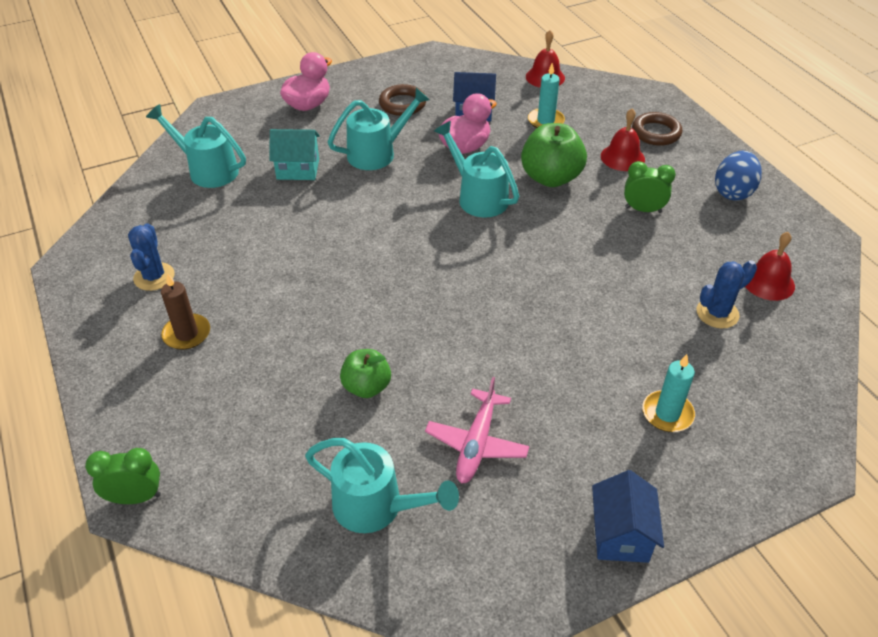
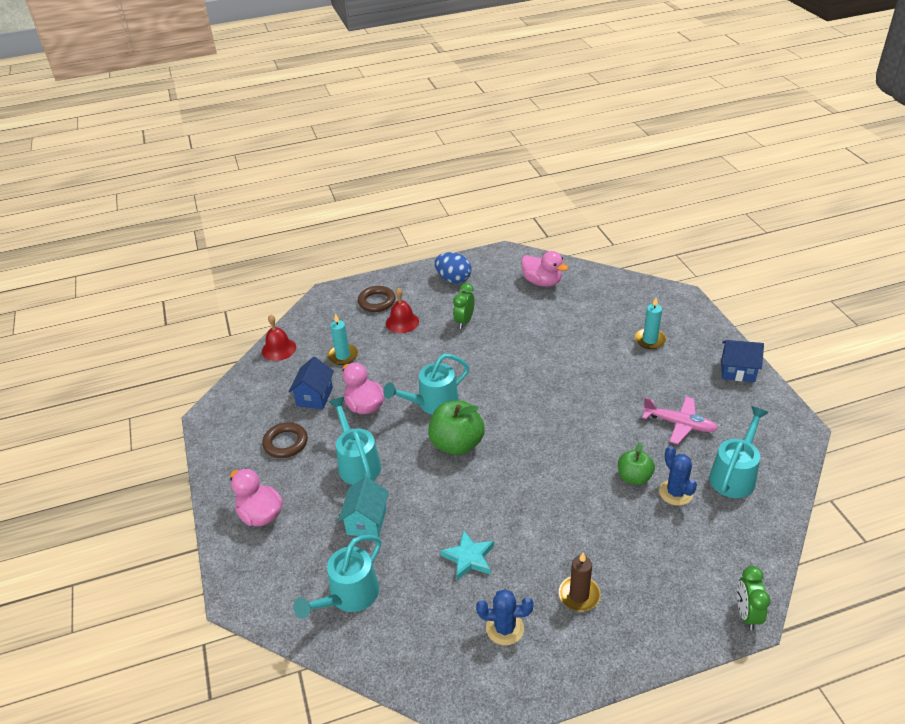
camera: 80 degrees left, 5 degrees down
(246, 244) = (469, 558): none -> turquoise star
(551, 178) = (418, 361): green apple -> green apple (457, 444)
(717, 313) = (568, 307): blue cactus -> blue cactus (675, 492)
(768, 282) = (542, 282): red bell -> pink duck

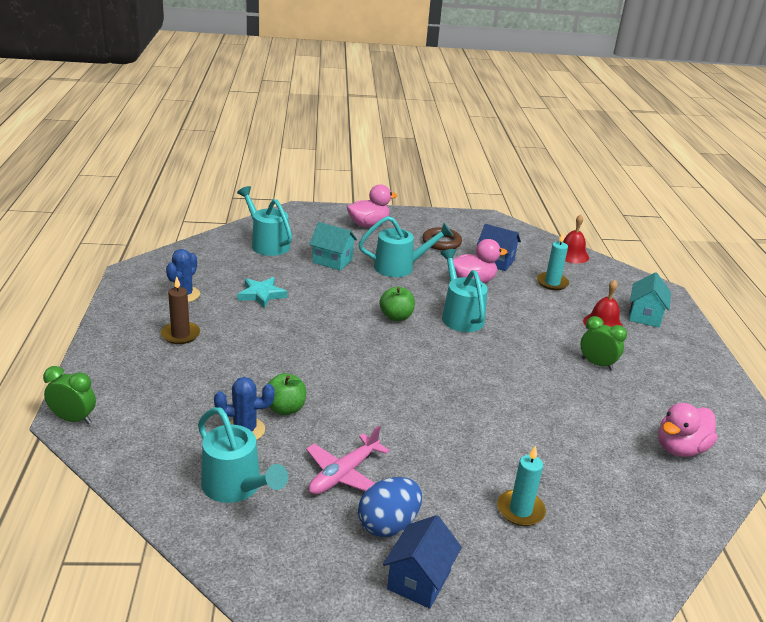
camera: 100 degrees right, 10 degrees down
(377, 302) = (645, 316): brown ring -> turquoise house
(453, 279) = (689, 375): blue egg -> blue egg (388, 525)
(457, 444) = (396, 317): green apple -> green apple, size x0.62

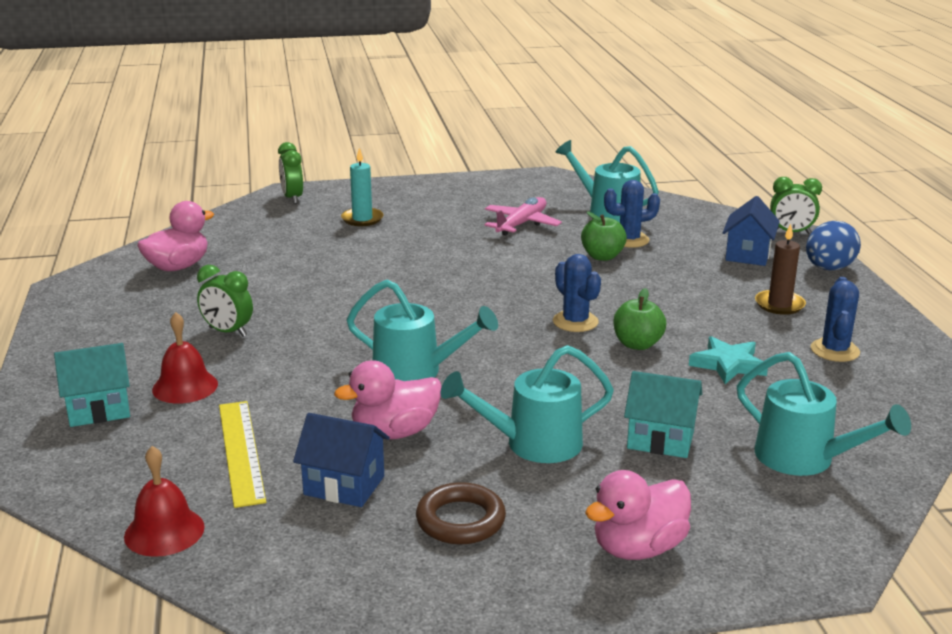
camera: 175 degrees right, 5 degrees down
(343, 340) = (575, 322): none -> blue cactus
(388, 525) = (474, 205): blue egg -> blue egg (828, 269)
(396, 317) = (514, 358): green apple -> green apple (637, 344)
(419, 580) = (445, 186): blue house -> blue house (748, 254)
(460, 315) = (417, 371): turquoise watering can -> turquoise watering can turned 45 degrees counterclockwise
(552, 283) = (241, 451): turquoise candle -> yellow ruler
(618, 575) = (292, 198): none -> green clock
(645, 316) = (99, 409): turquoise house -> turquoise house turned 60 degrees clockwise

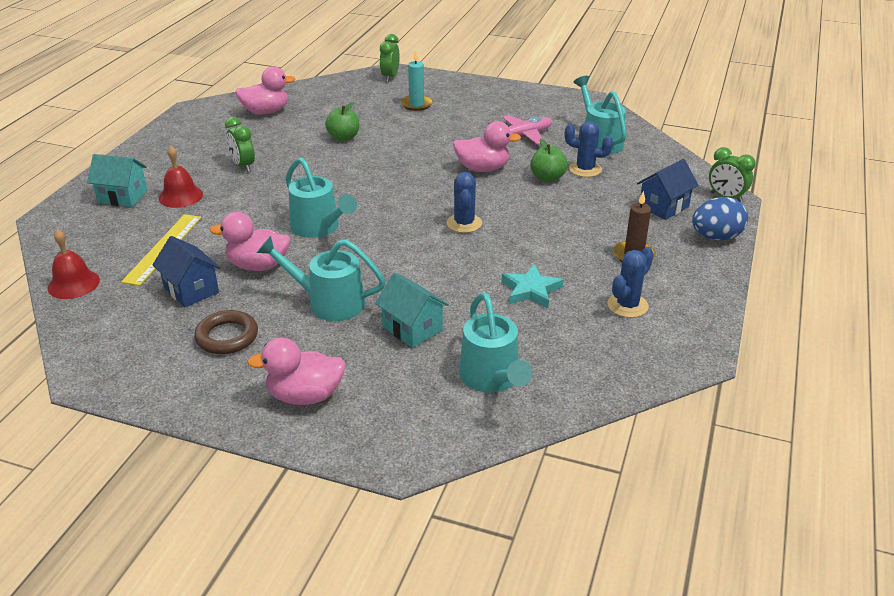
camera: 30 degrees right, 10 degrees up
(523, 264) = (483, 168): none -> pink duck
(637, 344) = (485, 254): green apple -> green apple (343, 137)

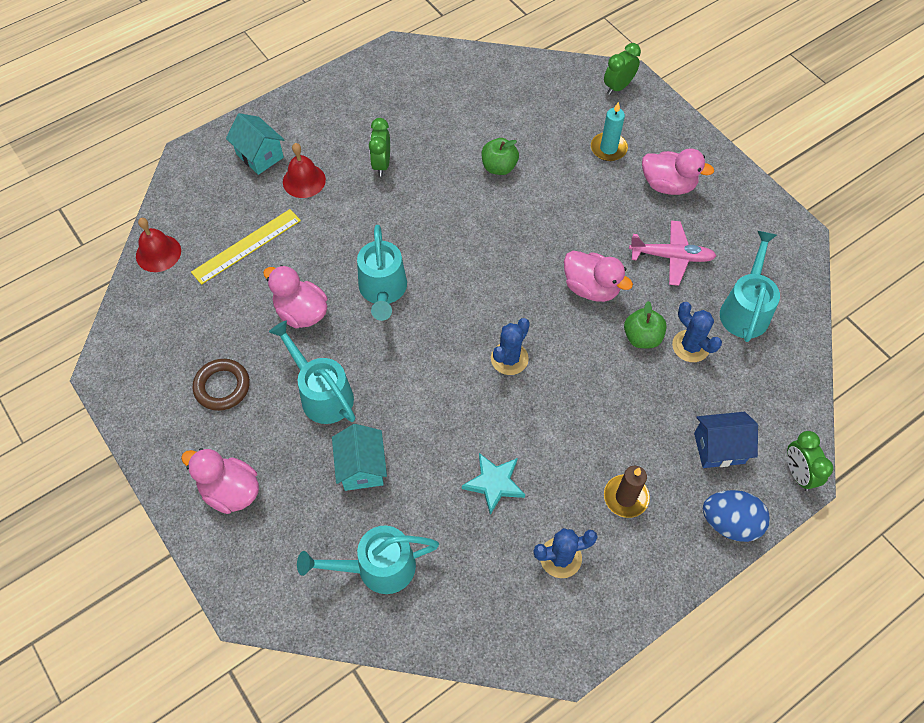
camera: 35 degrees right, 25 degrees up
(191, 290) = (233, 313): blue house -> none
(266, 112) = (458, 87): pink duck -> pink duck (668, 185)
(492, 379) = (376, 567): turquoise watering can -> turquoise watering can turned 60 degrees clockwise

